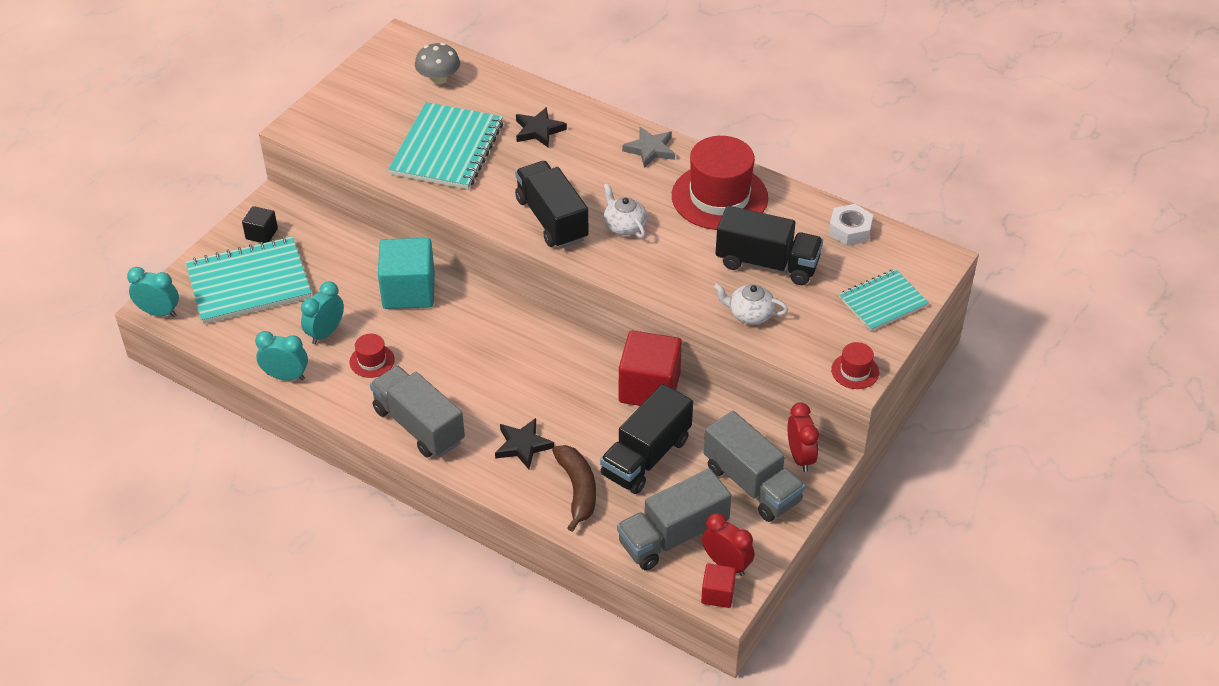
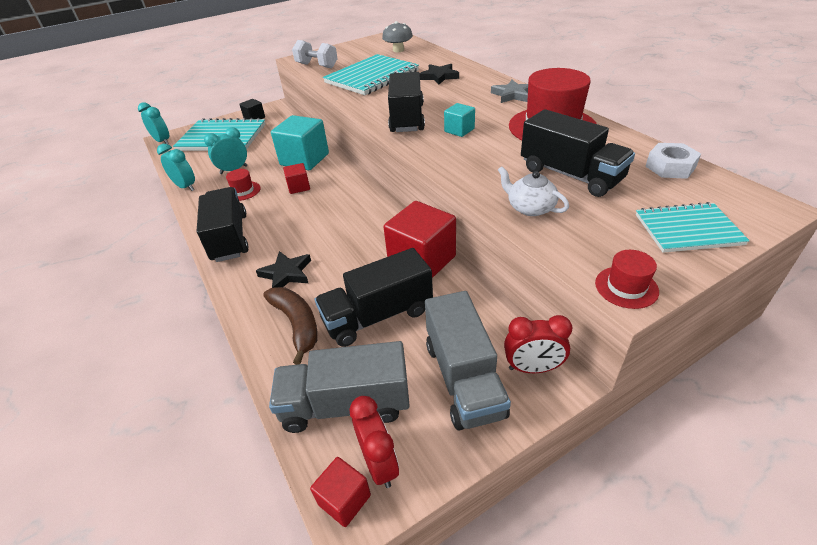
camera: 30 degrees right, 5 degrees down
(344, 138) = (317, 66): none -> white dumbbell
(418, 426) = (229, 237): grey truck -> black truck
(439, 335) = (299, 187): none -> red cube
(577, 490) = (297, 324): brown banana -> brown banana turned 45 degrees counterclockwise
(624, 226) = (459, 130): white teapot -> turquoise cube
(800, 457) = (532, 368): red clock -> red clock turned 75 degrees clockwise

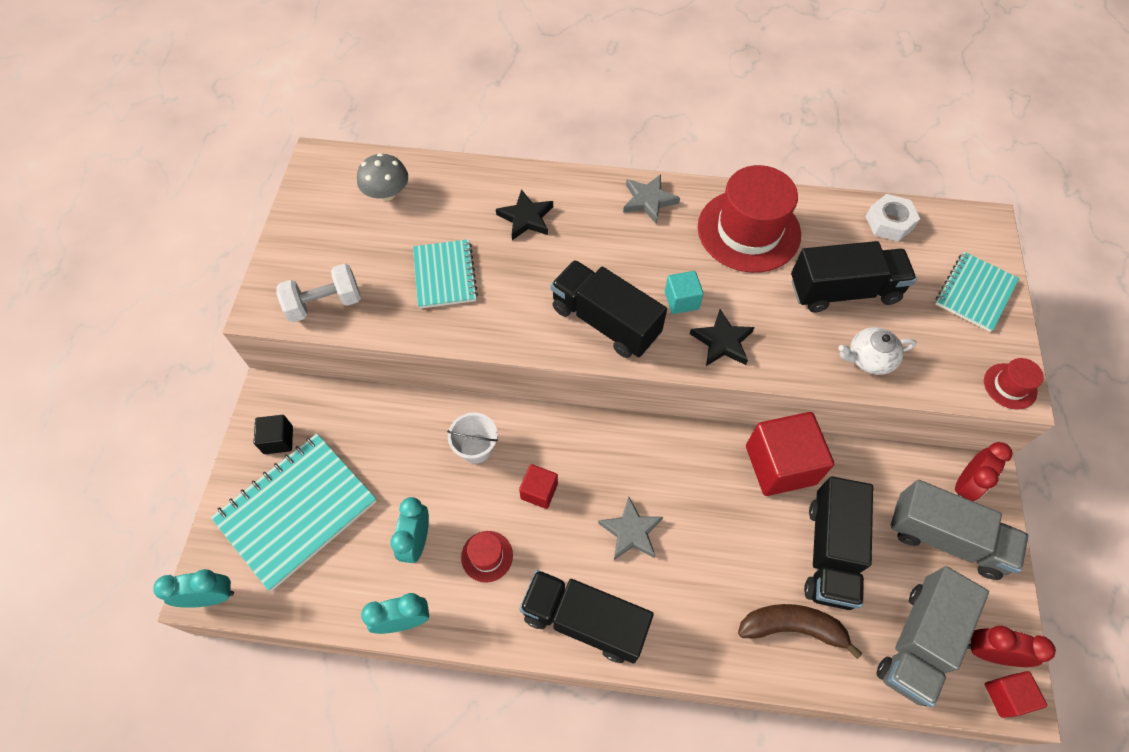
camera: 55 degrees left, 20 degrees up
(286, 274) = (704, 595): black star -> black star (722, 341)
(304, 159) = (476, 448): turquoise cube -> white bucket
(304, 226) = (631, 531): none -> grey star
(372, 77) = (444, 275): turquoise notebook -> turquoise notebook, size x0.60

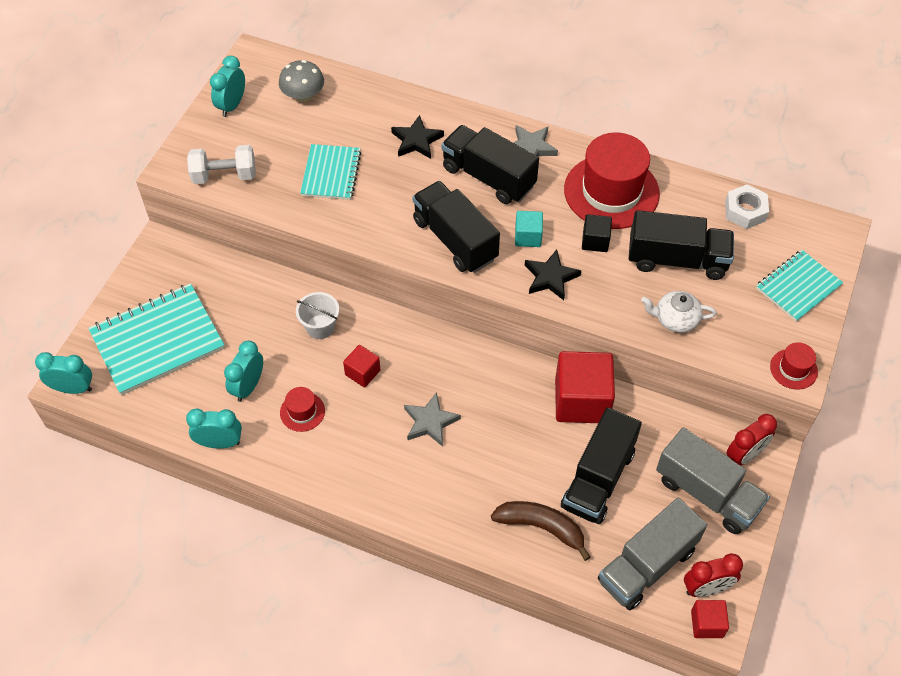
camera: 15 degrees right, 5 degrees down
(278, 440) = (158, 283): black cube -> black cube (595, 241)
(310, 220) = (232, 105): none -> turquoise clock
(584, 620) = (367, 479): black truck -> black truck (488, 177)
(988, 652) = (706, 588): red clock -> red clock turned 135 degrees clockwise

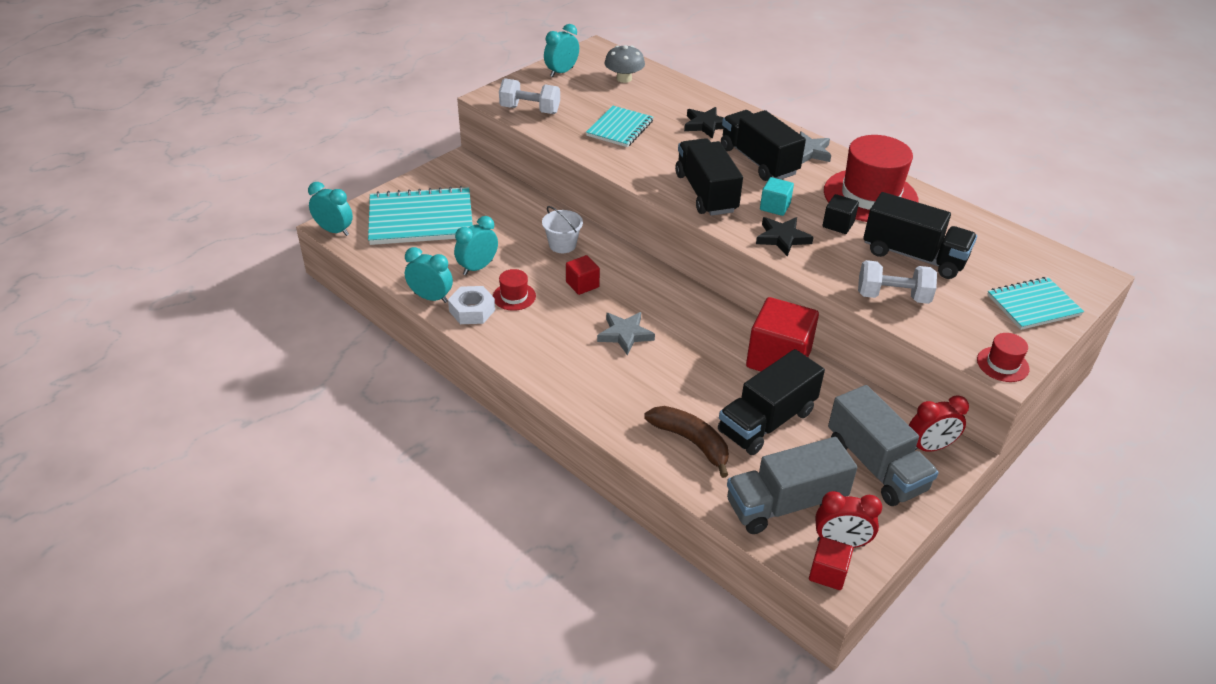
camera: 20 degrees right, 15 degrees down
(675, 319) = (892, 296): white teapot -> white dumbbell
(745, 211) = (1000, 239): white nut -> white nut (472, 310)

